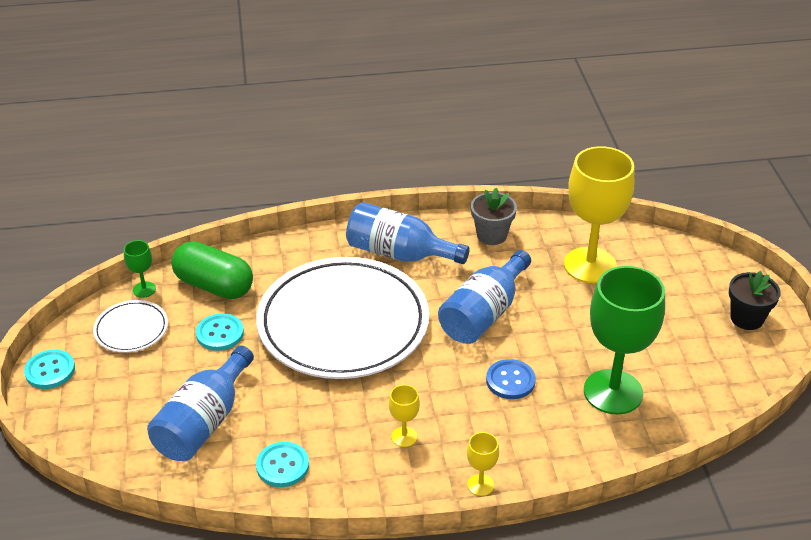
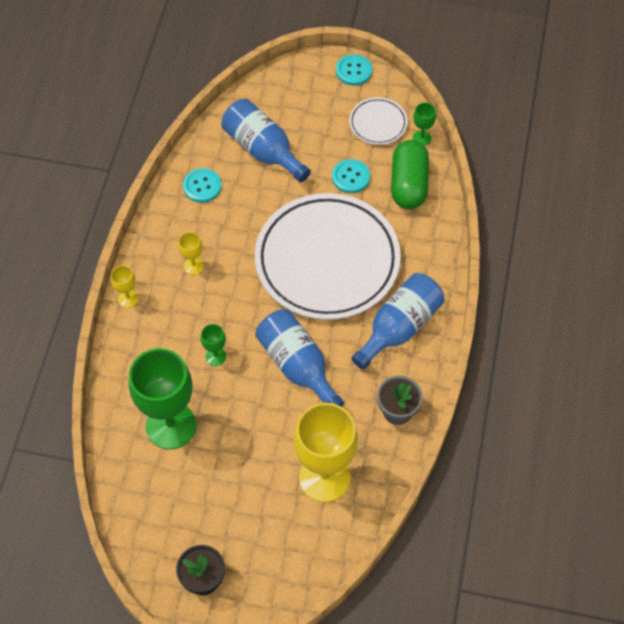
camera: 110 degrees right, 20 degrees up
(214, 285) = (408, 184): green capsule -> green capsule turned 45 degrees counterclockwise
(510, 380) = (215, 356): blue button -> green goblet

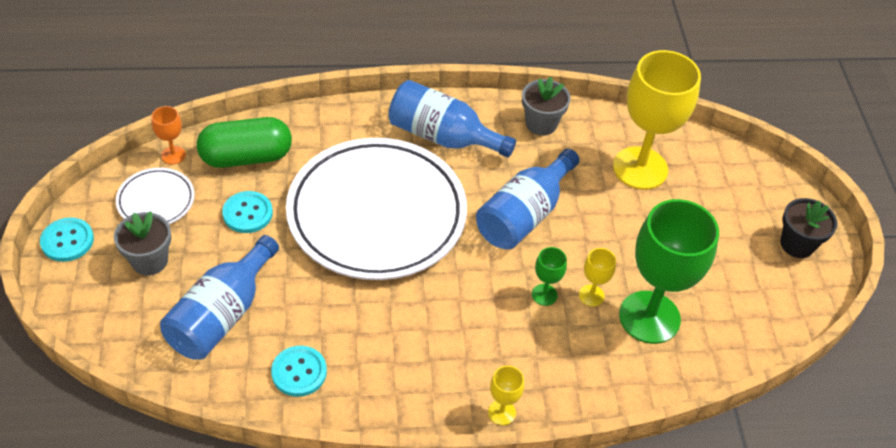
camera: 110 degrees left, 10 degrees down
(193, 266) = (428, 350): yellow goblet -> yellow goblet (591, 295)
(322, 114) = (149, 260): none -> grey flower pot
(421, 138) = (173, 155): green goblet -> orange goblet

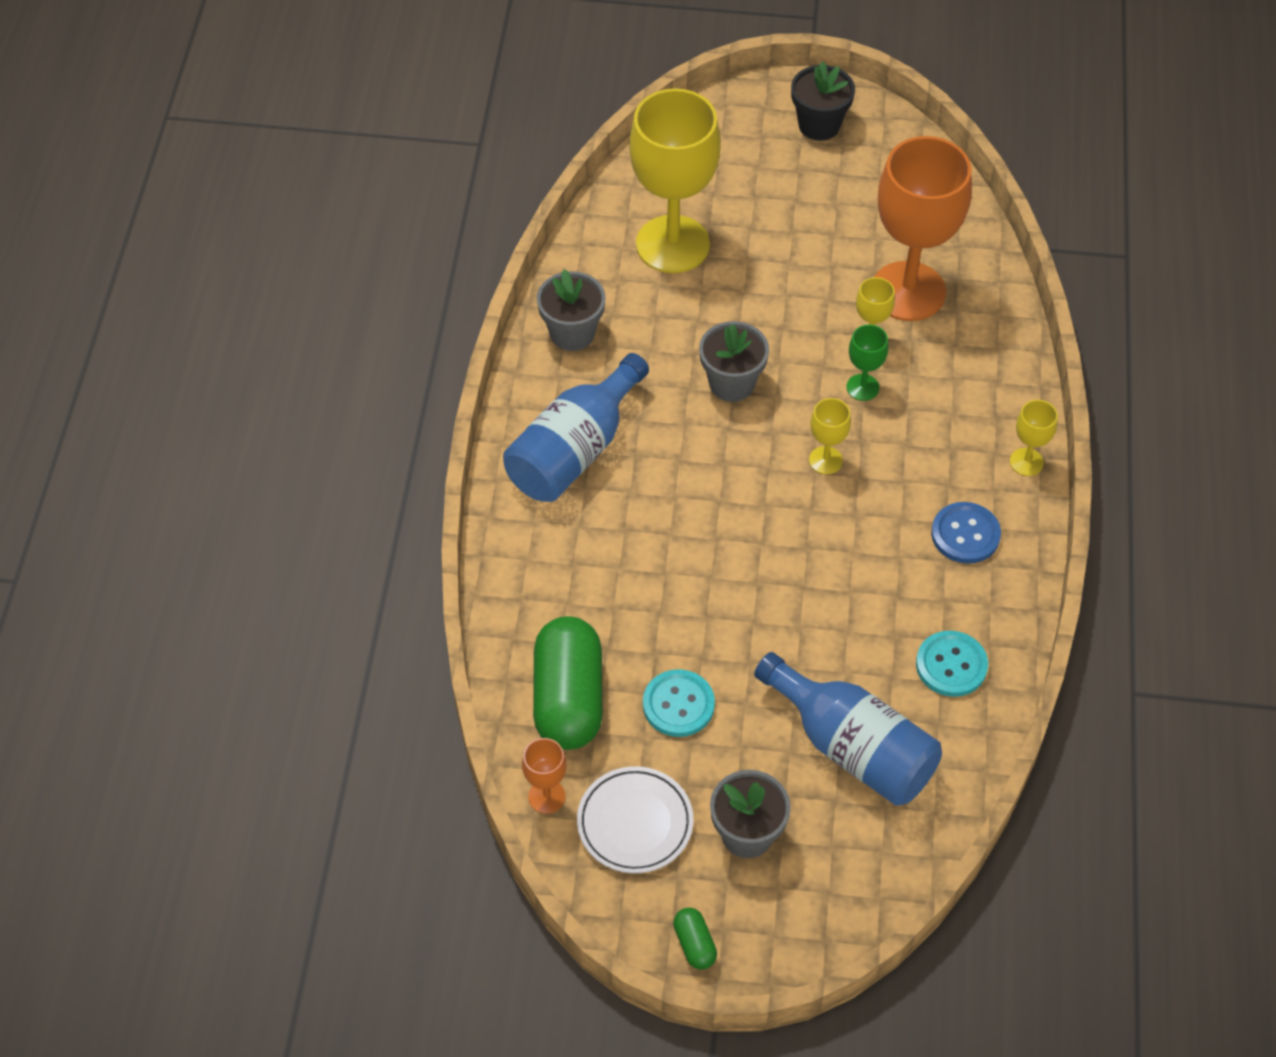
camera: 75 degrees left, 5 degrees up
(67, 241) = (694, 944): turquoise button -> green capsule
(376, 214) = (704, 548): white plate -> none
(421, 373) = (965, 534): none -> blue button
(469, 277) = (825, 460): none -> yellow goblet
(524, 215) = (732, 383): blue bottle -> grey flower pot
(649, 317) = (908, 291): green goblet -> orange goblet

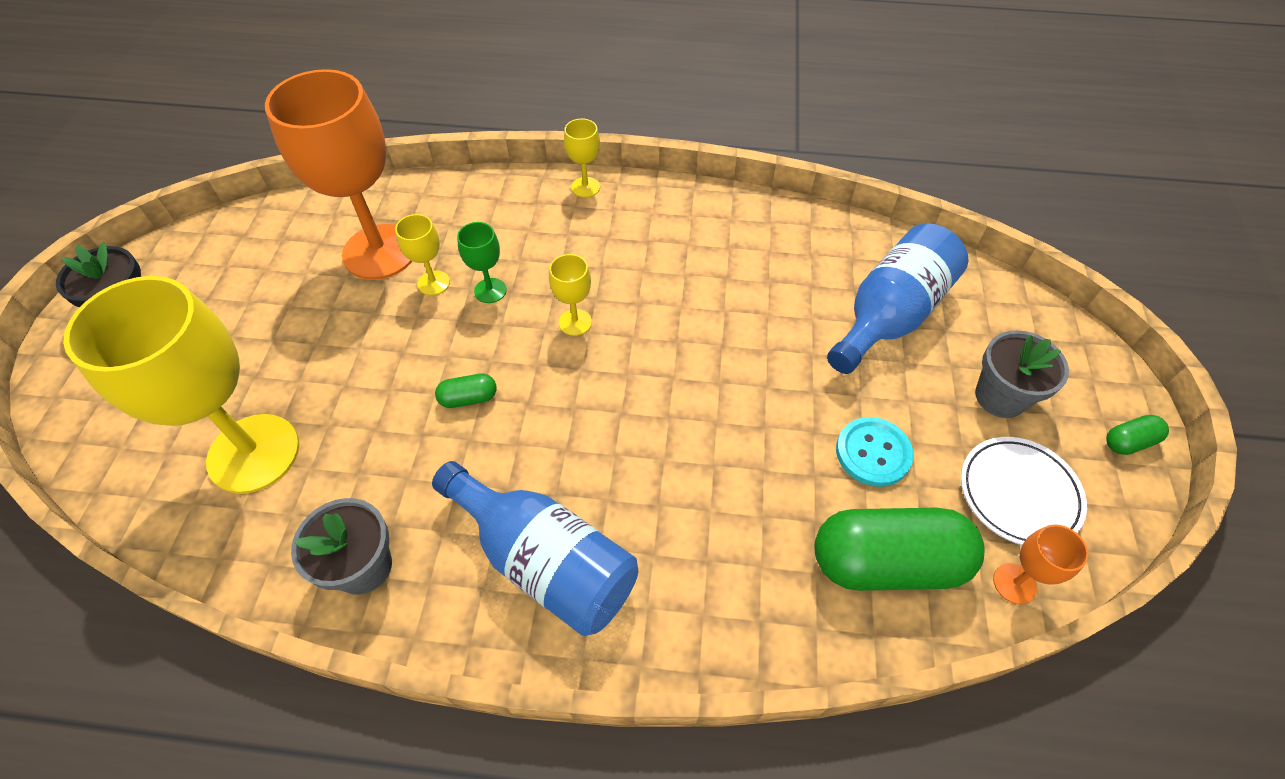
camera: 90 degrees left, 0 degrees up
(732, 383) = (468, 398): grey flower pot -> green capsule
(951, 665) = (794, 246): turquoise button -> none
(965, 534) = (660, 229): blue button -> none

